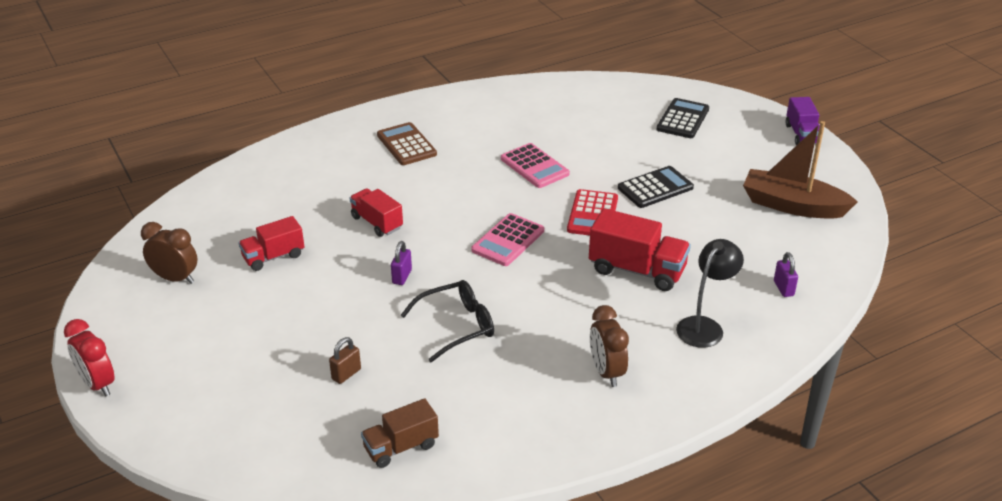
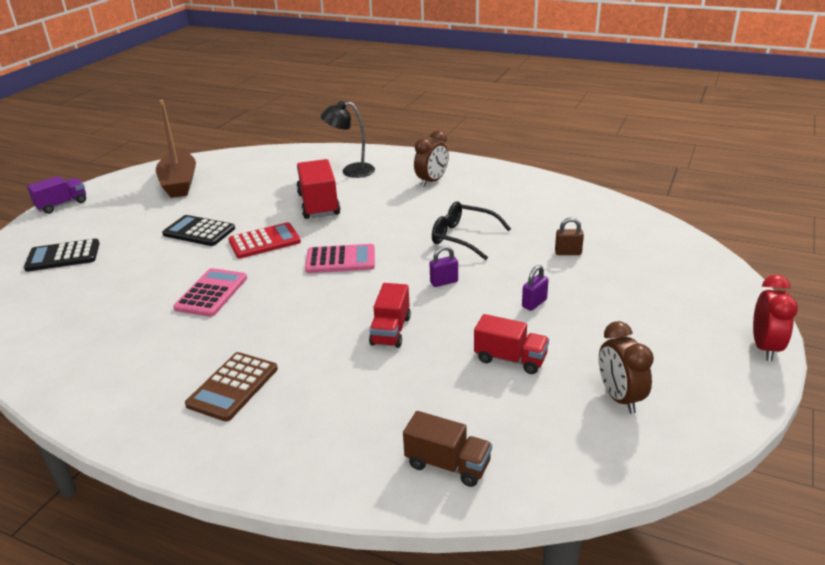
camera: 125 degrees left, 5 degrees down
(401, 447) = (585, 209): brown truck -> brown truck (447, 464)
(783, 288) = (284, 162): purple padlock -> purple padlock (534, 303)

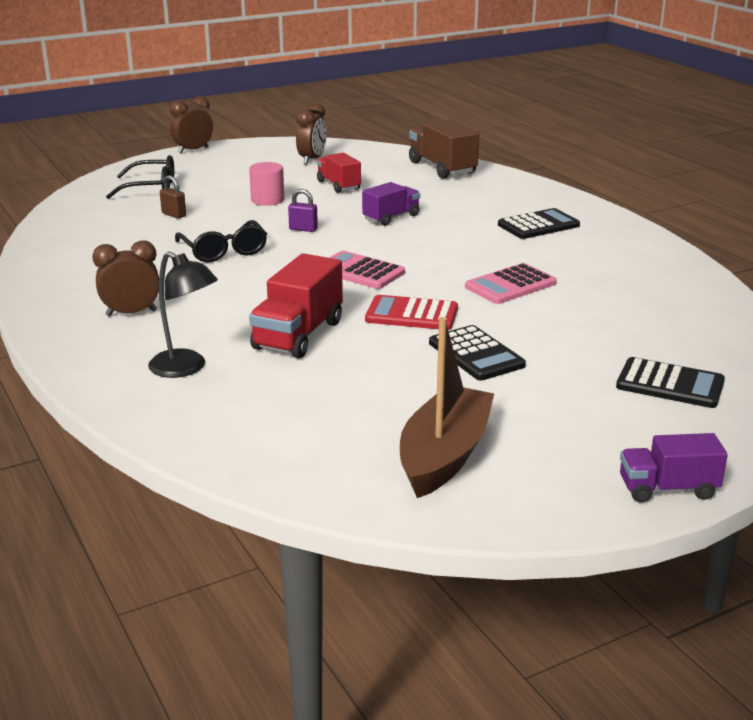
camera: 145 degrees left, 5 degrees down
(233, 387) = (538, 225): brown calculator -> black calculator
(391, 331) = (391, 217): red truck -> purple truck
(447, 464) = (442, 168): brown truck -> brown truck, size x1.54
(534, 303) = (267, 200): purple padlock -> pink cylinder
(655, 272) = (151, 188): none -> black glasses
(765, 347) = (193, 150): red clock -> brown clock

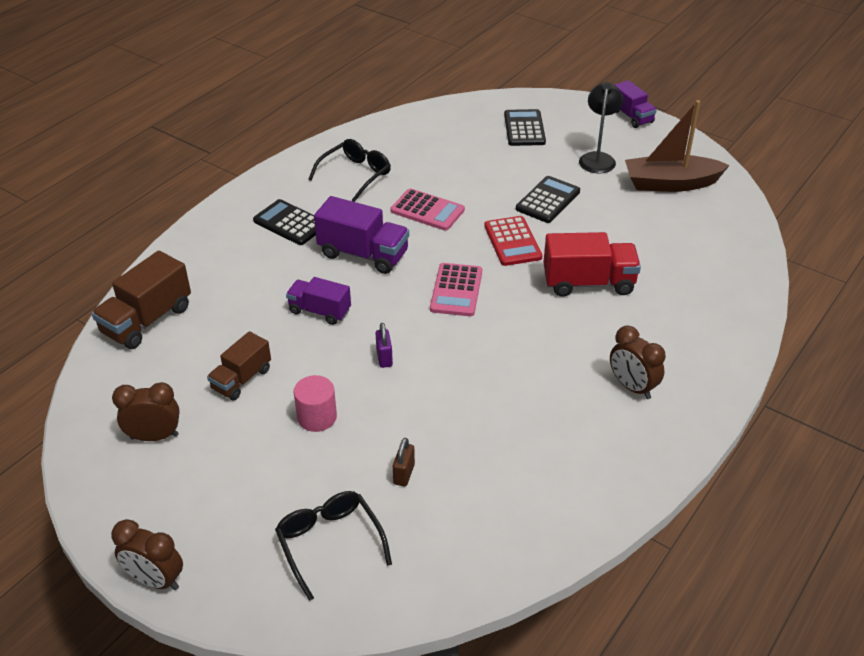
camera: 115 degrees left, 15 degrees up
(186, 368) = (680, 316): black lamp -> black lamp (598, 158)
(224, 251) = (471, 389): black glasses -> black glasses (355, 175)
(338, 185) = (241, 379): red truck -> brown truck
(458, 245) = (363, 254): none -> purple truck

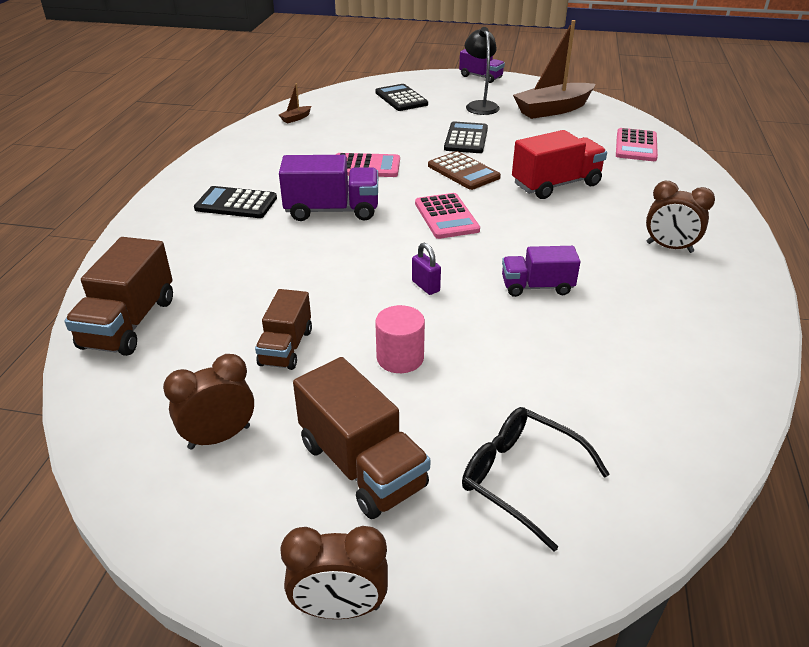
camera: 25 degrees left, 5 degrees down
(231, 492) = (362, 465): none -> brown truck
(320, 311) = (325, 265): purple truck -> purple truck (537, 287)
(355, 175) = (274, 156): black glasses -> none
(404, 131) = (296, 118): none -> brown boat
(404, 474) = (538, 381): brown padlock -> none
(512, 242) = (463, 171): red calculator -> brown calculator
(716, 256) = (636, 146): none -> pink calculator

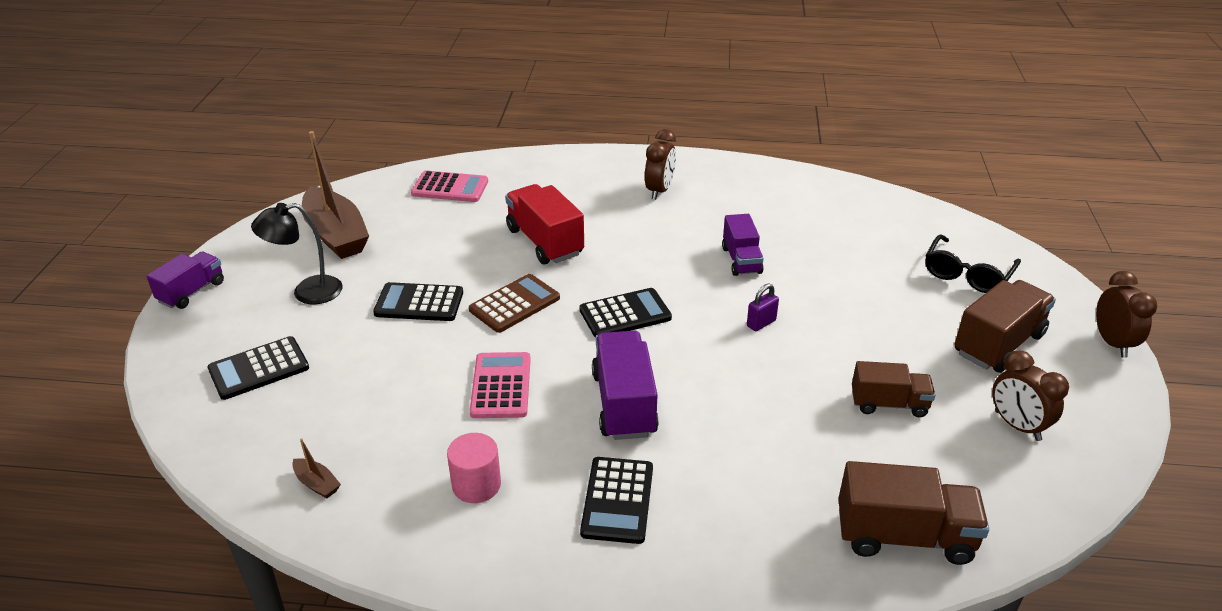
camera: 95 degrees left, 0 degrees up
(400, 358) = (871, 333): pink cylinder -> pink cylinder (476, 485)
(446, 217) = (625, 314): pink calculator -> black calculator

